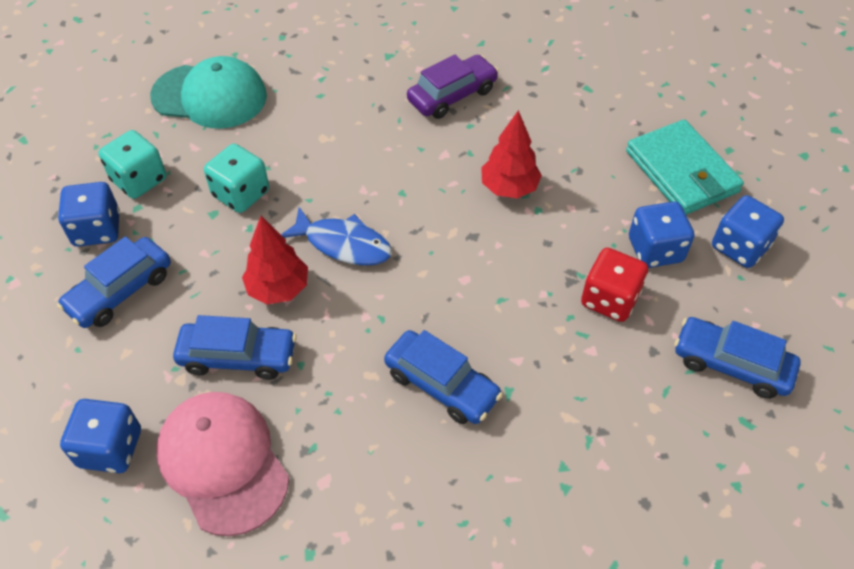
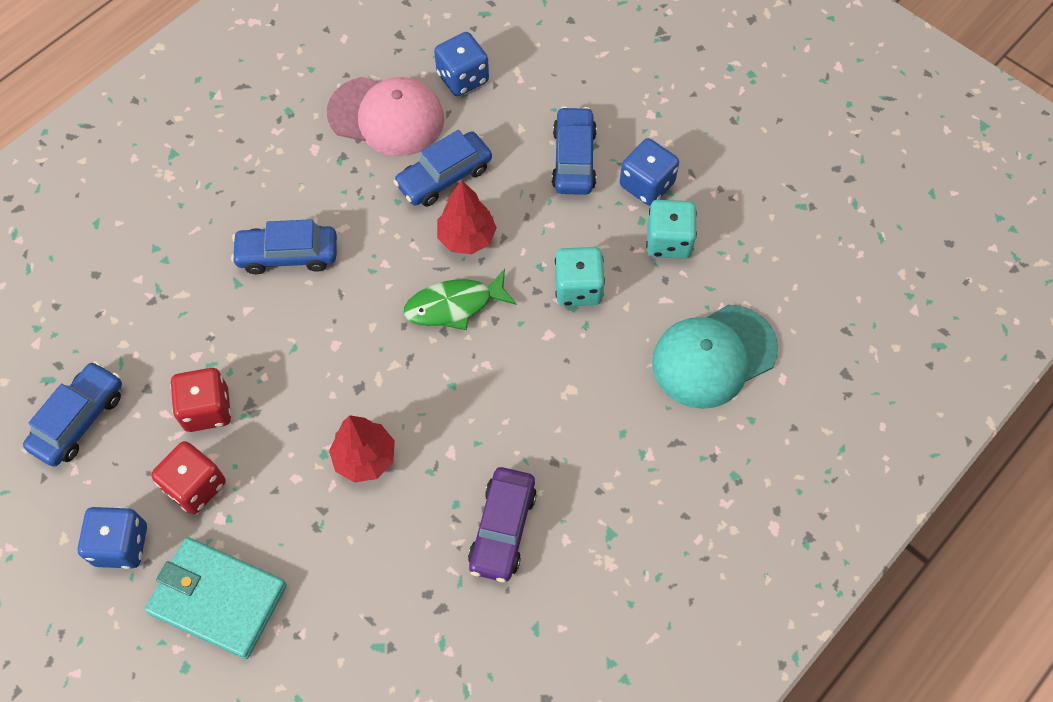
camera: 140 degrees right, 10 degrees up
(343, 244) = (454, 305): blue fish -> green fish
(655, 250) = (195, 486): blue dice -> red dice
(731, 364) = (79, 419): blue car -> blue car turned 45 degrees counterclockwise

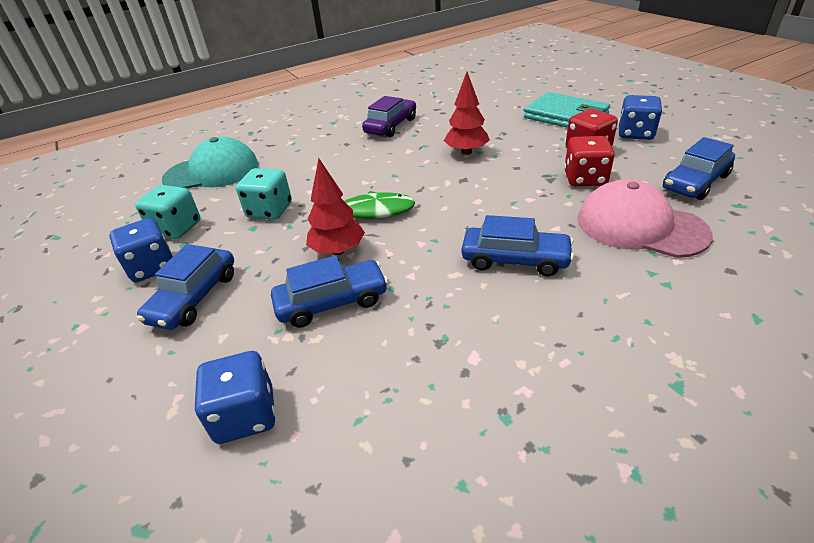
camera: 160 degrees left, 25 degrees down
(386, 116) = (369, 381): pink cap -> pink cap (640, 226)

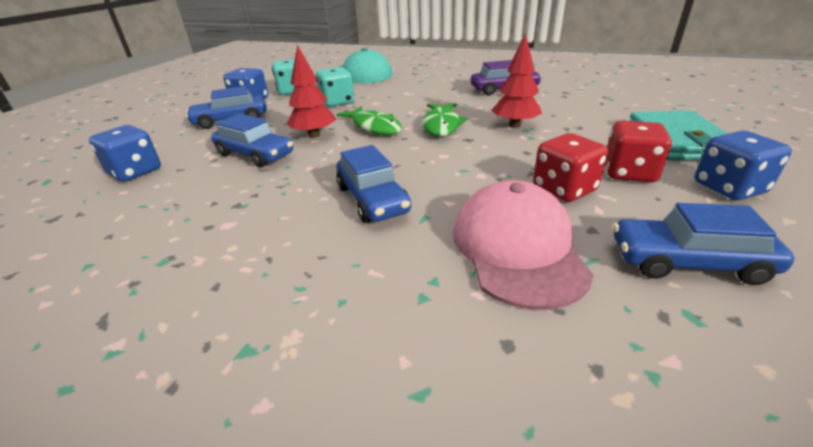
camera: 50 degrees right, 5 degrees down
(419, 179) = (441, 125): none -> green fish

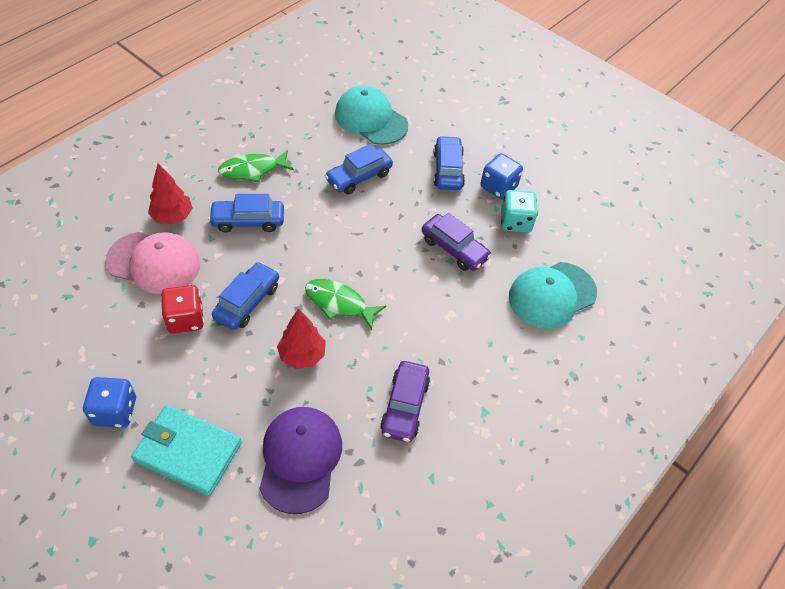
camera: 105 degrees right, 20 degrees up
(135, 172) = (371, 119): blue dice -> turquoise cap
(314, 135) = (375, 215): red tree -> red tree (172, 216)
(337, 102) = (454, 249): turquoise dice -> purple car
(374, 127) = (367, 257): green fish -> green fish (252, 170)
(598, 105) = (300, 459): none -> purple cap
(629, 173) = (174, 371): red dice -> none
(688, 262) = (89, 323): blue car -> blue car (247, 302)

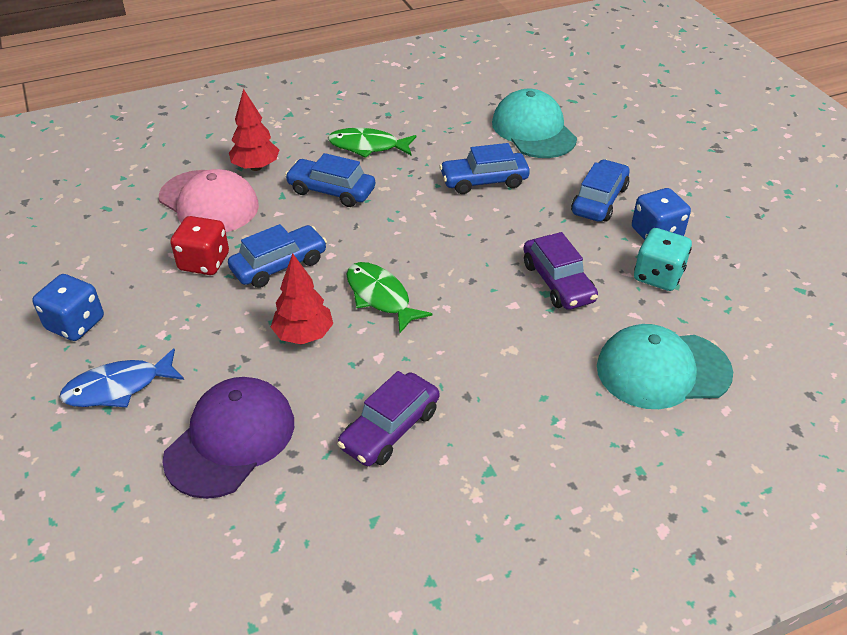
camera: 30 degrees right, 10 degrees down
(188, 452) = (118, 387): turquoise wallet -> blue fish

